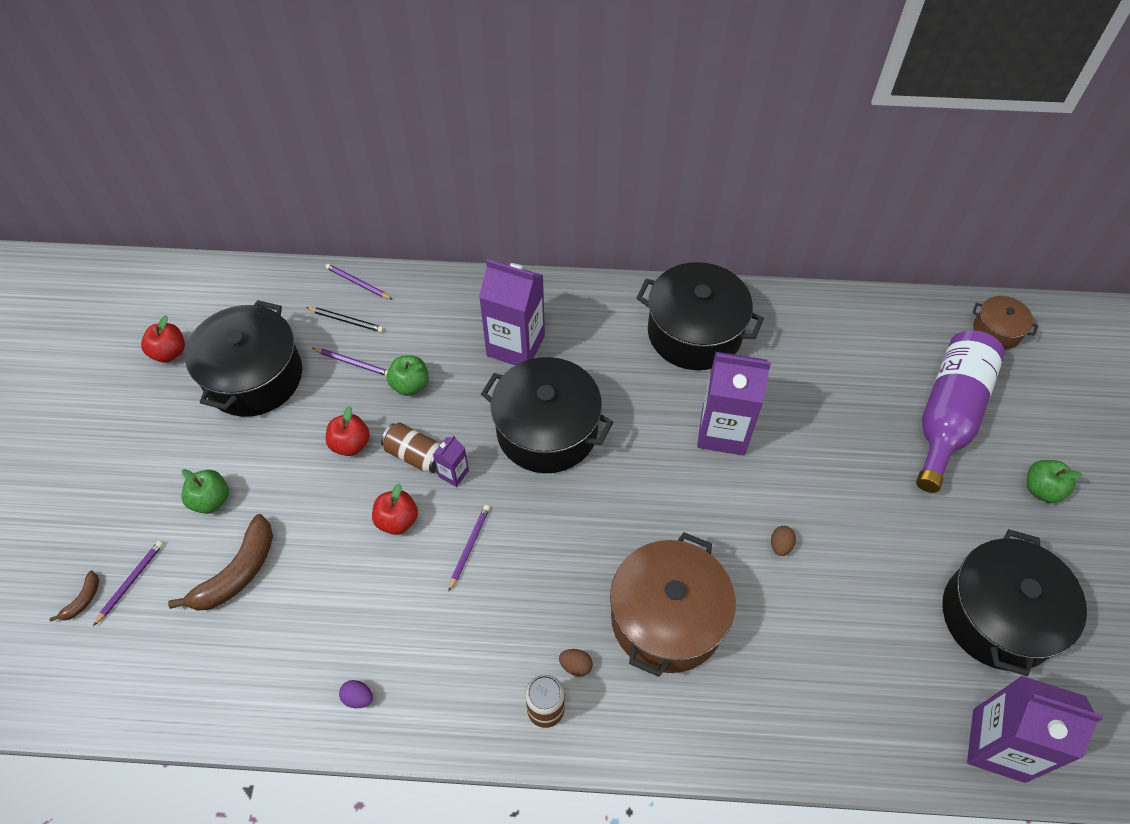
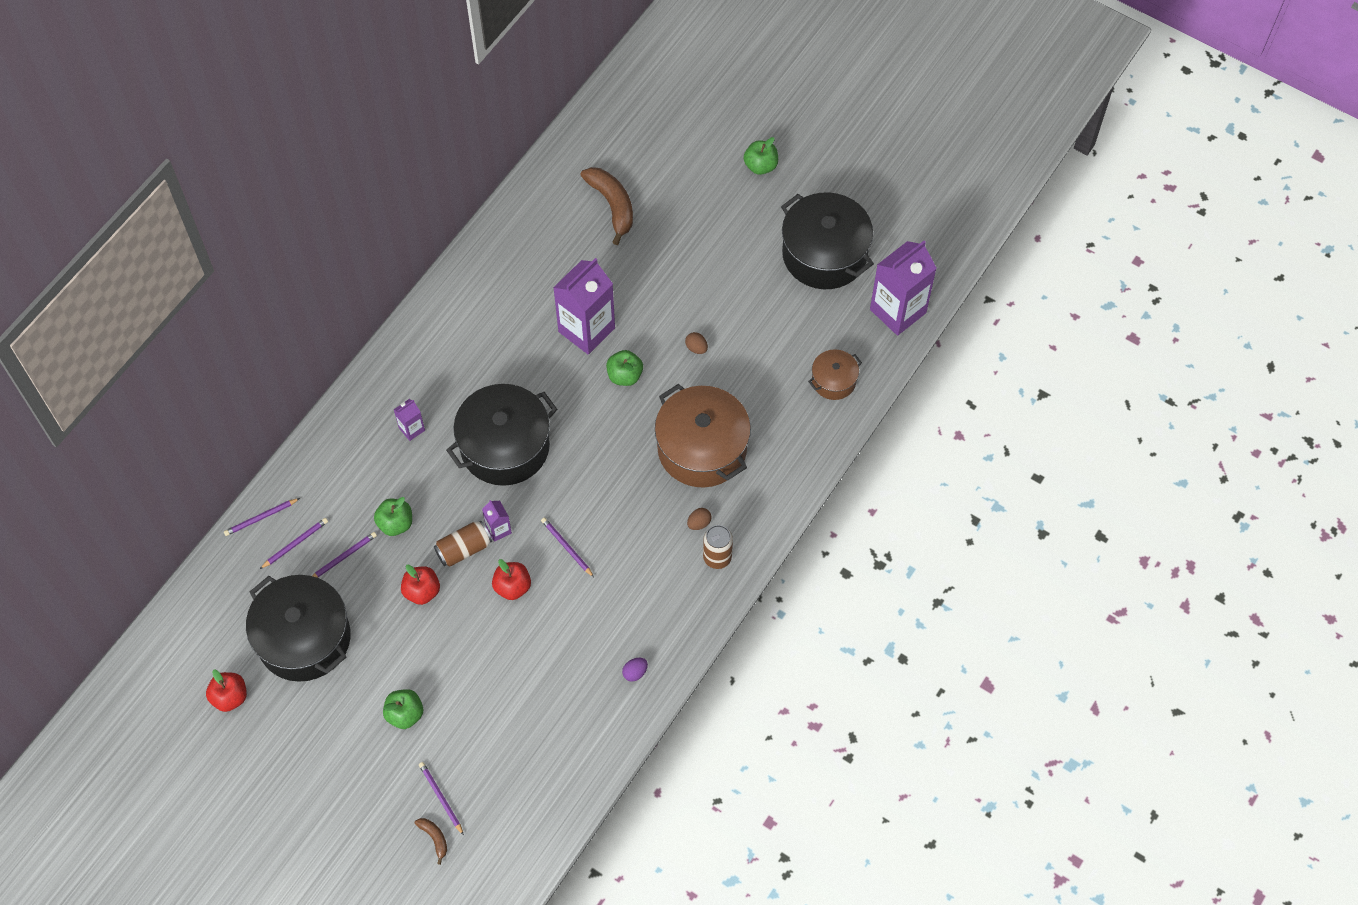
camera: 60 degrees left, 5 degrees up
(237, 573) = (483, 718): brown banana -> brown banana (612, 205)
(346, 320) = (295, 543): black pencil -> purple pencil
(515, 345) = (412, 429): purple carton -> purple carton, size x0.46
(694, 332) = (489, 297): black pot -> none
(698, 494) = (624, 376): none -> green apple
(948, 415) = (671, 180): purple bottle -> none
(996, 331) = (627, 102): brown pot -> brown pot (833, 381)

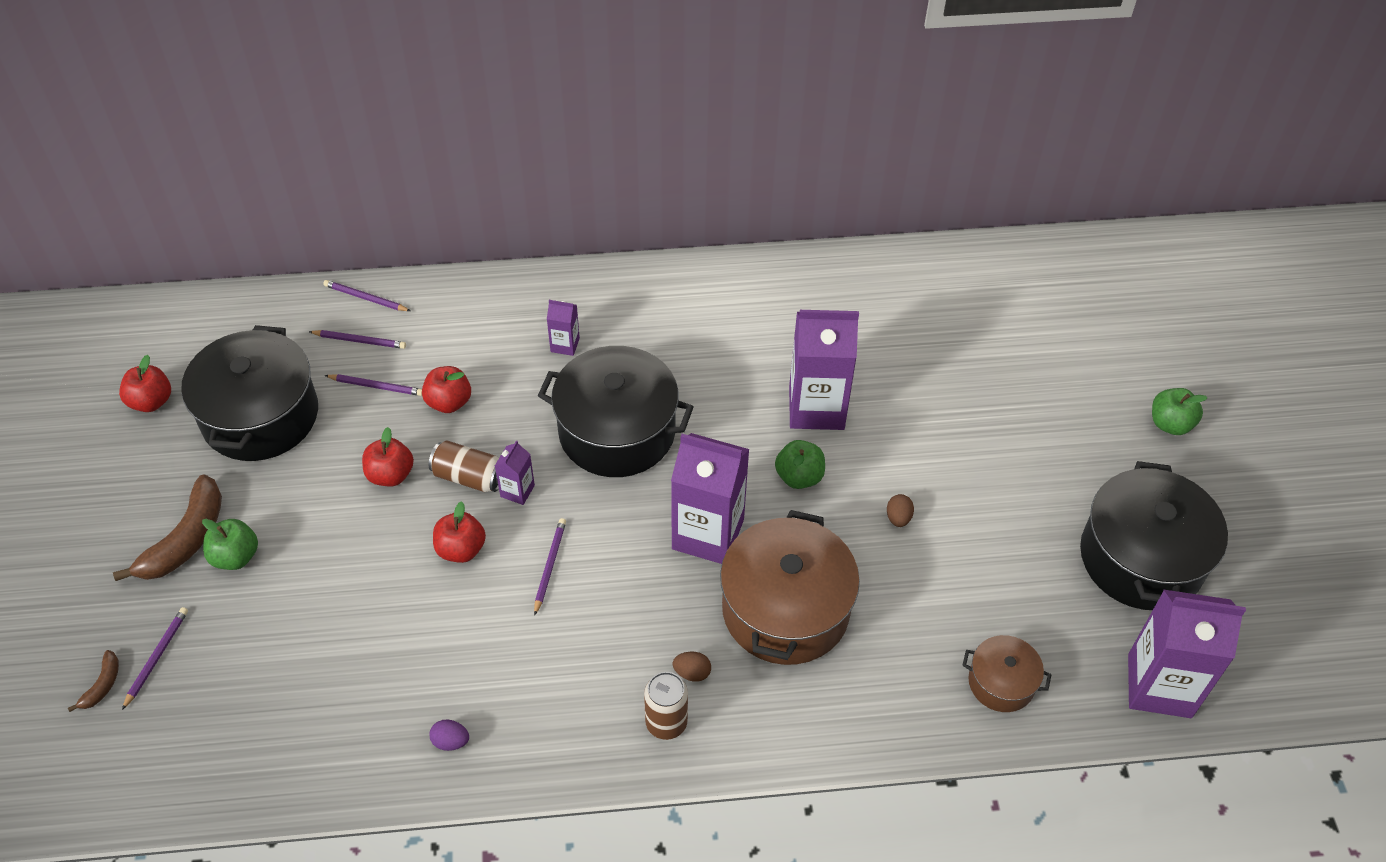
camera: 50 degrees right, 10 degrees down
(395, 523) = (449, 402): green apple -> red apple
(612, 205) = (975, 332): brown banana -> brown banana (186, 539)
(620, 451) = (708, 534): none -> purple carton

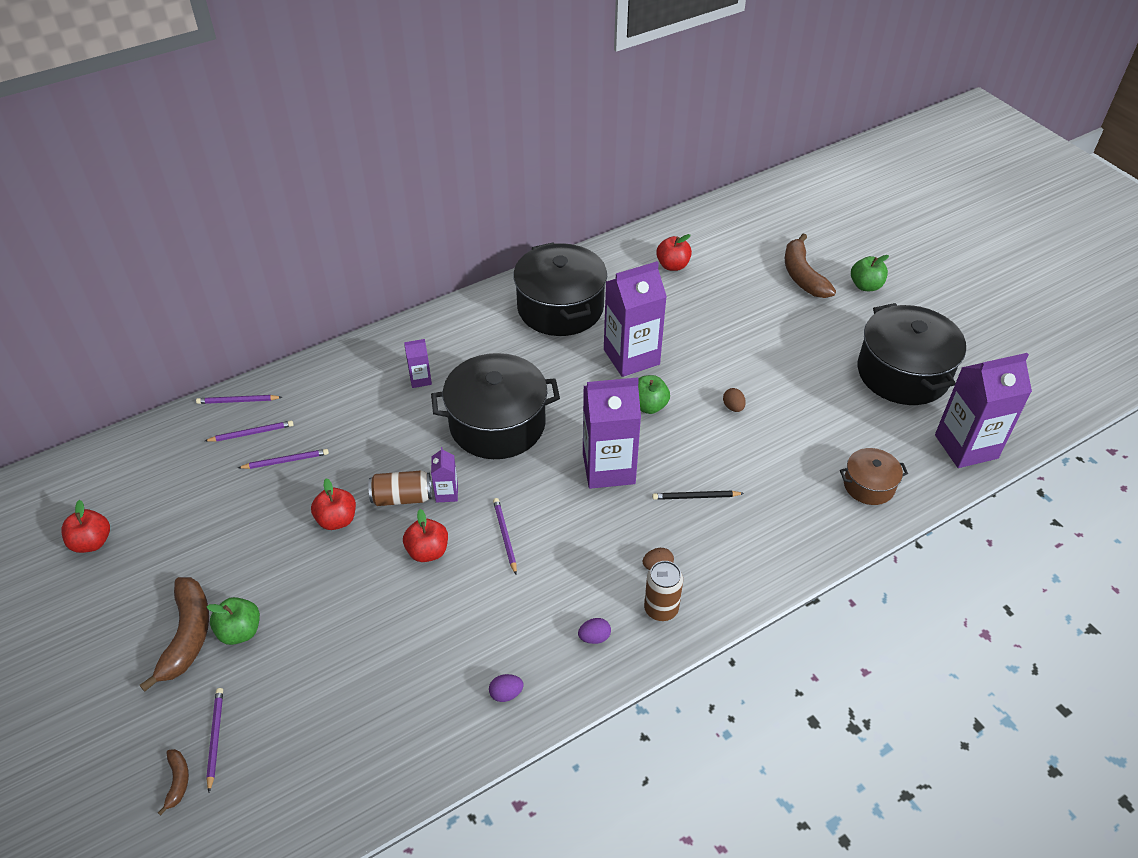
camera: 25 degrees left, 5 degrees down
(260, 415) = (198, 517): black pot -> black pot (560, 308)
(449, 402) = (353, 451): red apple -> red apple (672, 265)
(576, 722) = (594, 637): none -> purple egg
(785, 609) = (695, 497): brown pot -> black pencil
(1095, 380) = (803, 276): none -> brown banana

